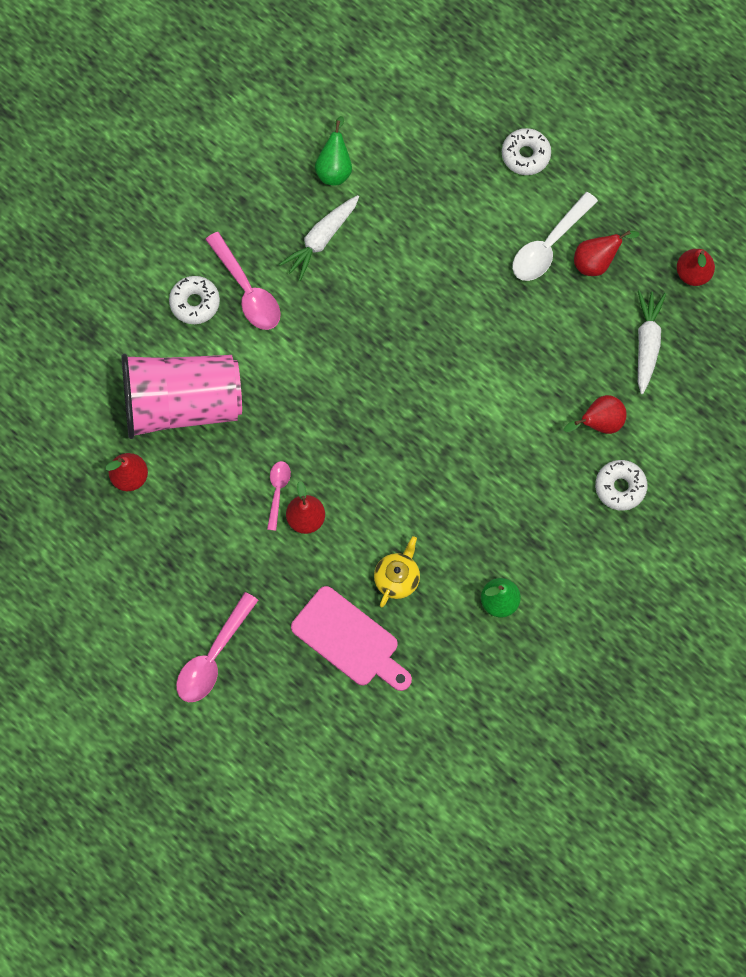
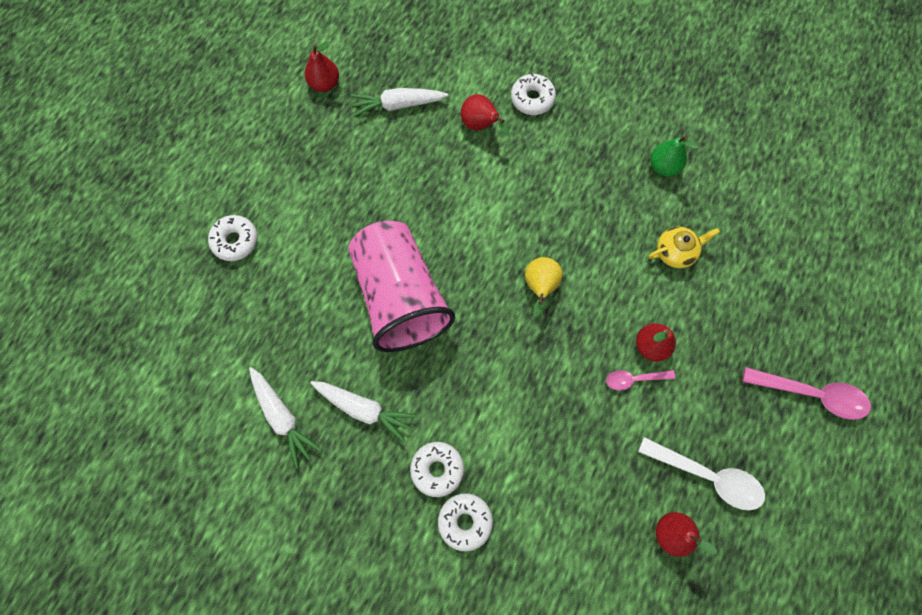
camera: 105 degrees left, 0 degrees up
(182, 404) = (577, 501): pink cup -> pink cup (400, 296)
(247, 290) = (437, 469): pink spoon -> white donut
(334, 168) = (282, 417): green pear -> white carrot
(349, 640) = (745, 278): pink cutting board -> none
(397, 431) = (540, 287): none -> yellow pear
(397, 578) = (675, 252): yellow teapot -> yellow teapot turned 150 degrees clockwise
(549, 245) = (323, 201): white spoon -> white spoon (707, 476)
(596, 262) = (331, 159): red pear -> none

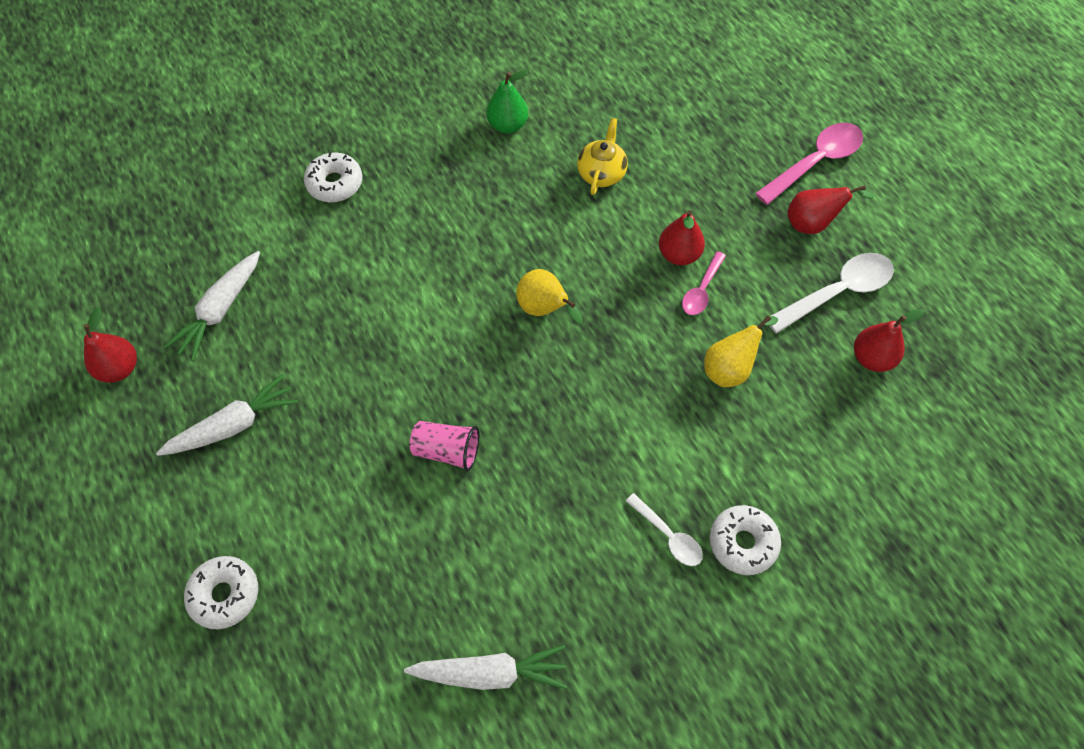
camera: 55 degrees left, 10 degrees down
(364, 409) = (547, 571): white carrot -> white carrot (233, 425)
(400, 296) = (447, 450): pink cup -> pink cup, size x0.41
(437, 469) = (668, 535): white donut -> white spoon
(480, 125) = (320, 248): red pear -> red pear (812, 224)
(586, 436) = (729, 368): none -> yellow pear

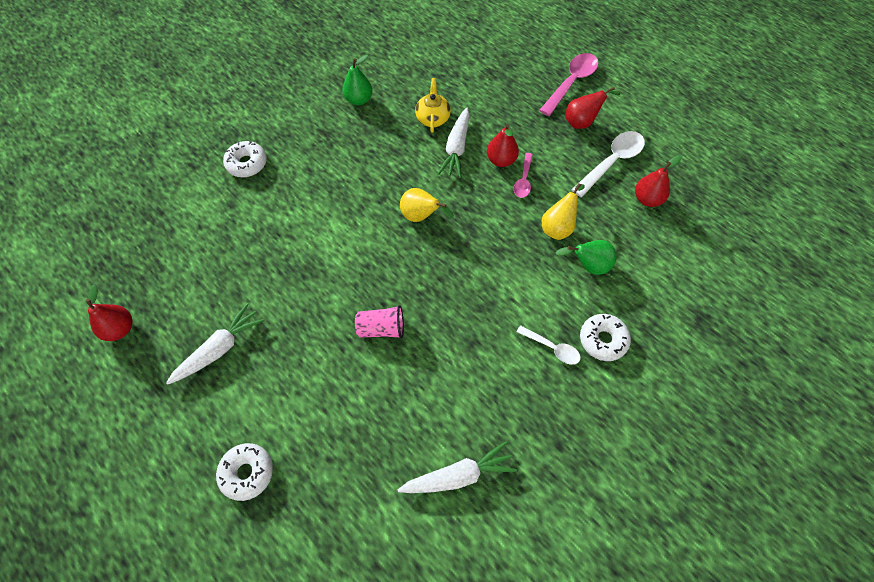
camera: 15 degrees left, 0 degrees up
(220, 310) = (186, 269): white carrot -> white carrot (456, 148)
(755, 433) = (588, 266): none -> green pear

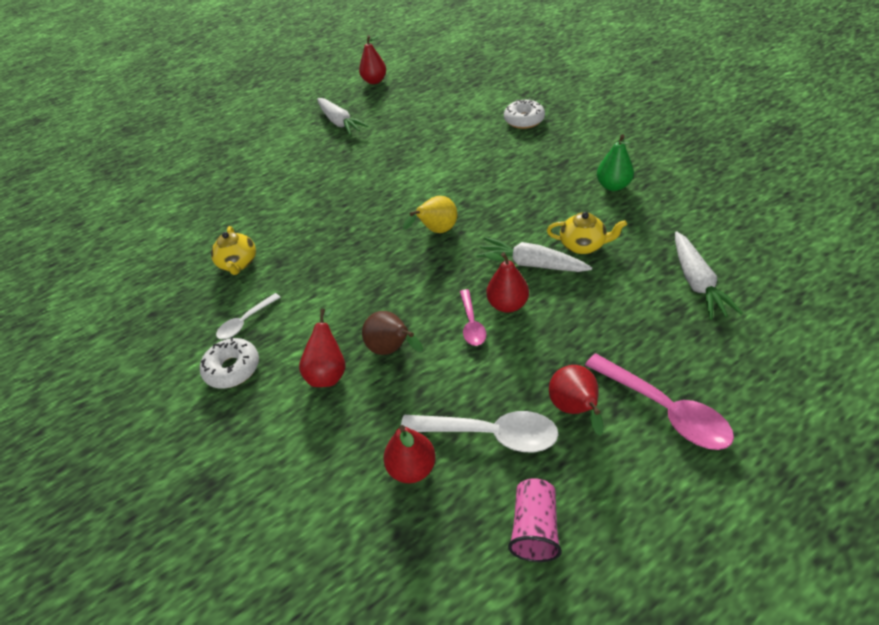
camera: 105 degrees right, 15 degrees down
(247, 473) = (240, 142): white donut -> none
(381, 328) = (320, 203): pink cup -> pink cup (534, 528)
(458, 475) = (171, 245): white carrot -> white carrot (696, 282)
(479, 383) = (238, 263): none -> yellow teapot
(523, 180) = (471, 323): pink spoon -> pink spoon turned 120 degrees counterclockwise
(558, 227) = (392, 349): yellow pear -> brown pear
(588, 266) = (328, 371): green pear -> red pear
(611, 162) = (489, 434): white spoon -> white spoon turned 45 degrees counterclockwise

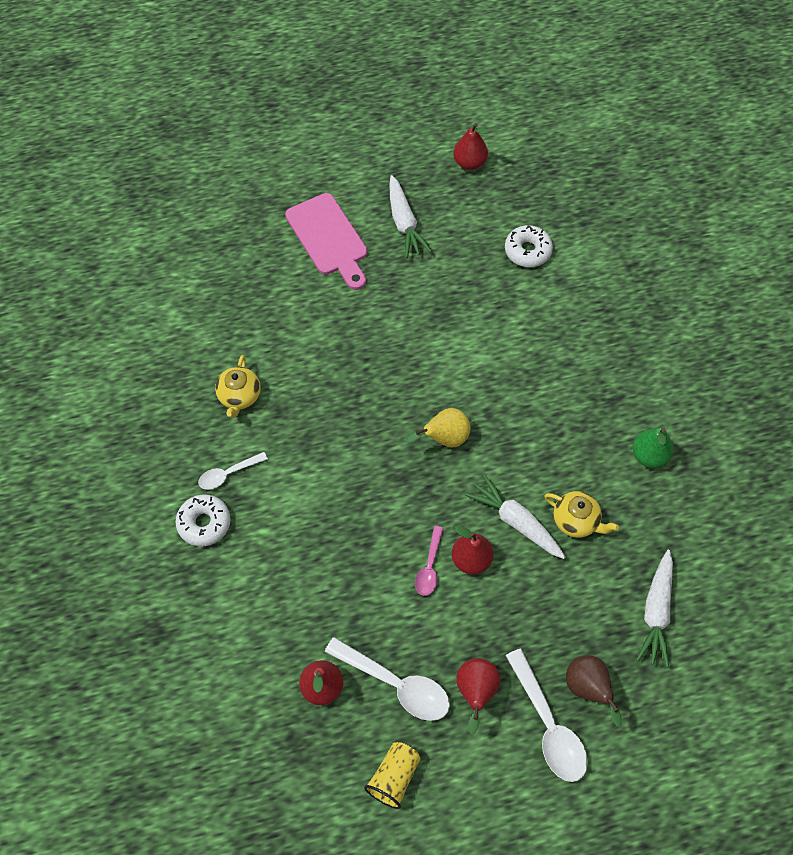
camera: 15 degrees right, 15 degrees up
(282, 148) = (329, 238): none -> pink cutting board
(328, 371) = (286, 563): red pear -> none
(392, 349) = (348, 564): brown pear -> brown pear (588, 688)
(524, 120) = (608, 312): white donut -> white donut (527, 251)
(534, 528) = (394, 777): pink cup -> yellow cup
(664, 409) = (548, 725): pink spoon -> white spoon

